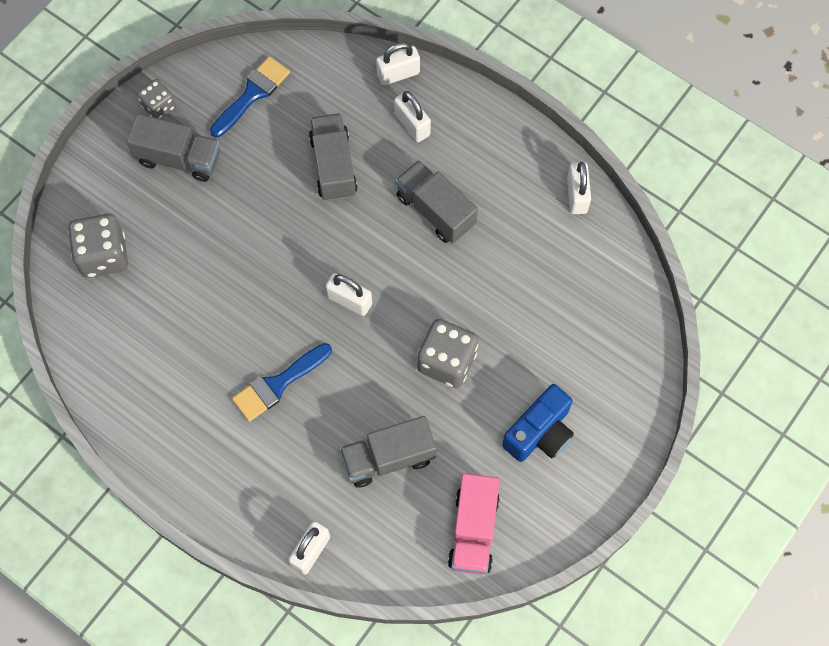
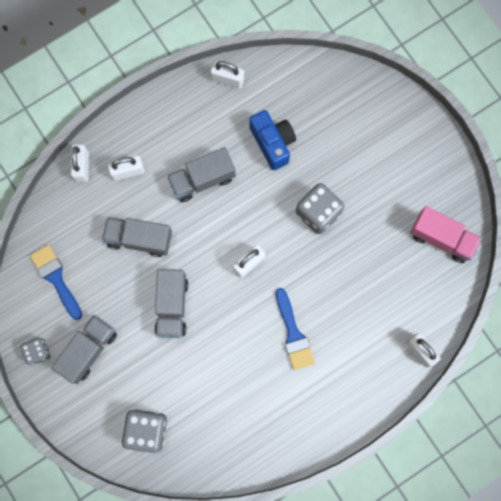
camera: 70 degrees left, 10 degrees up
(388, 458) = (373, 276): grey truck -> grey truck (172, 306)
(539, 433) = (390, 170): blue camera -> blue camera (273, 143)

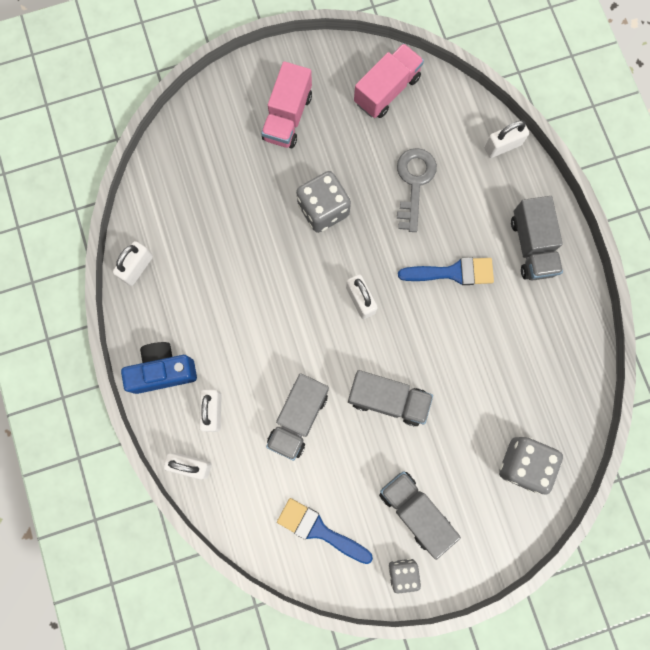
camera: 75 degrees left, 0 degrees up
(56, 278) = (319, 530): blue brush -> blue brush turned 45 degrees clockwise
(202, 179) = (248, 327): grey truck -> grey truck (531, 246)
(273, 143) = (228, 237): blue camera -> blue camera (163, 371)
(363, 282) = (414, 183): none -> grey key
(391, 161) = (287, 117): none -> pink truck

